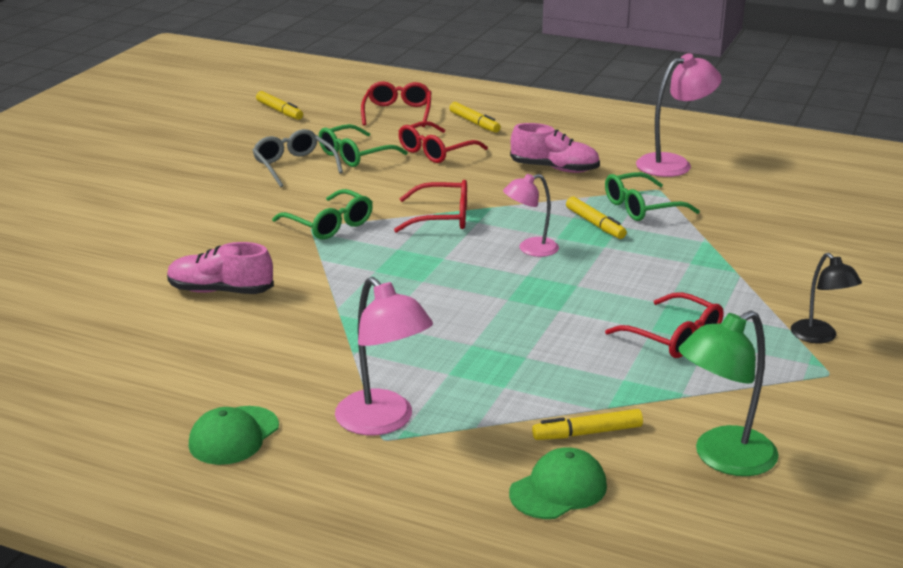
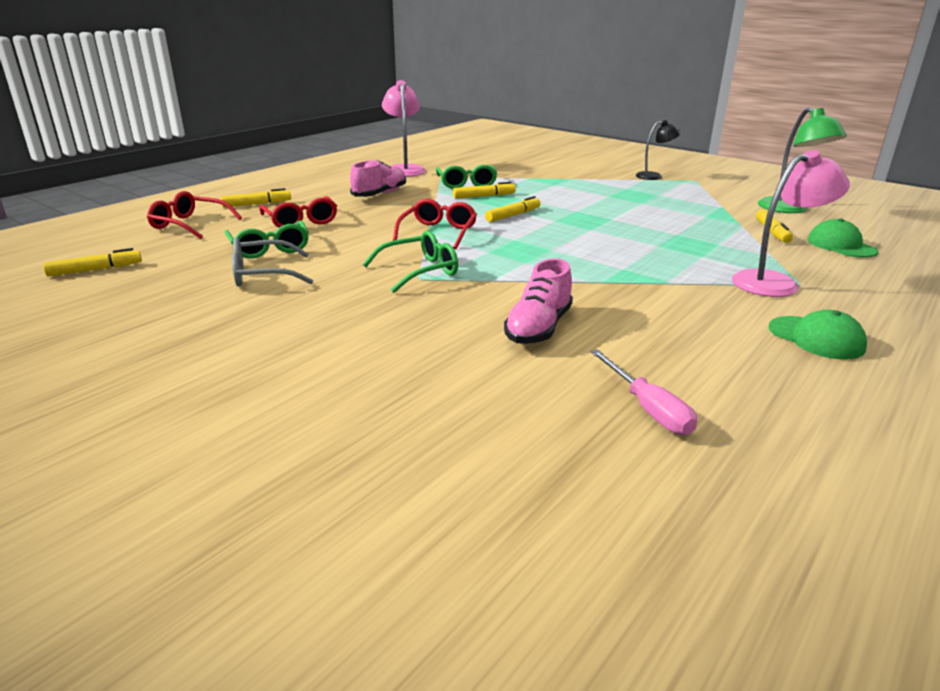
camera: 75 degrees left, 0 degrees up
(88, 345) = (648, 408): none -> pink screwdriver
(530, 249) = (513, 215): pink lamp -> yellow marker
(674, 337) = (652, 200): red glasses -> none

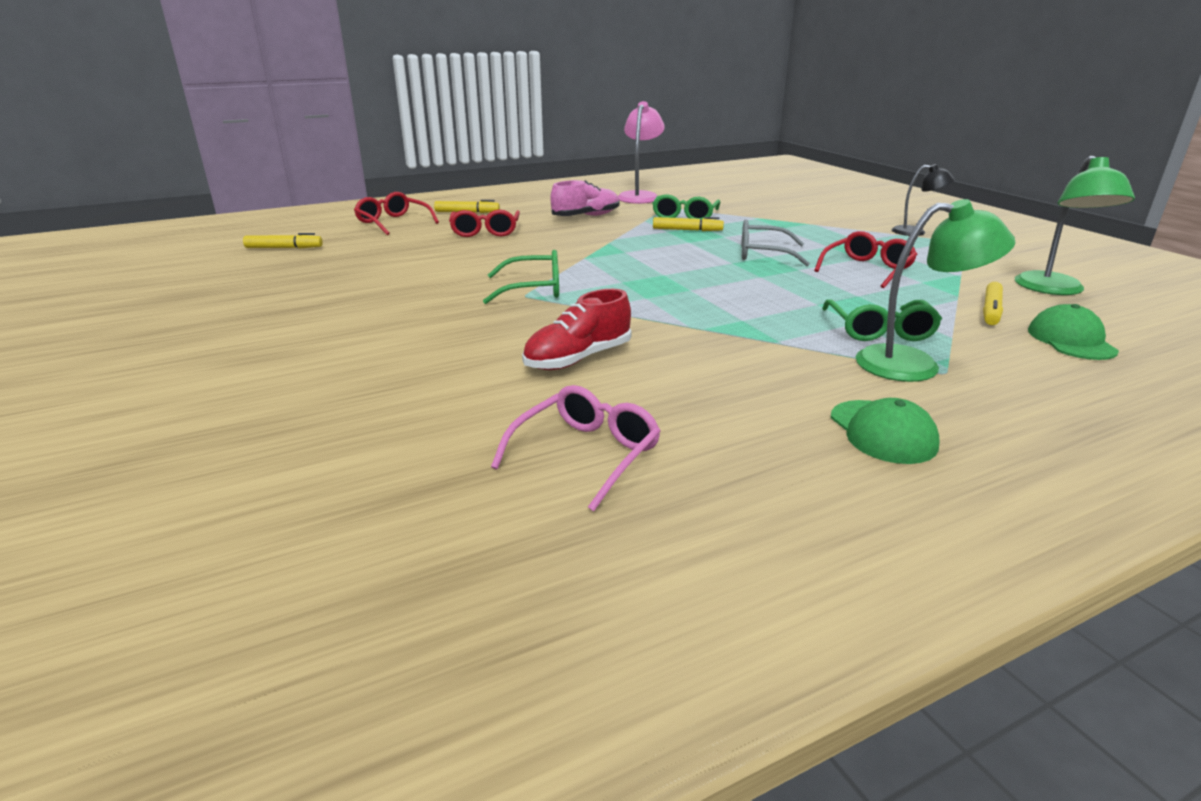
camera: 25 degrees right, 0 degrees up
(262, 274) = (398, 271): grey glasses -> grey glasses (762, 254)
(270, 248) = (431, 251): green glasses -> green glasses (880, 330)
(438, 232) = (596, 258): red glasses -> red glasses (867, 269)
(513, 215) = (693, 252): yellow marker -> none
(538, 328) = (578, 359): pink shoe -> red shoe
(648, 408) = (586, 454): pink screwdriver -> pink glasses
(775, 282) = (914, 365): pink lamp -> green lamp

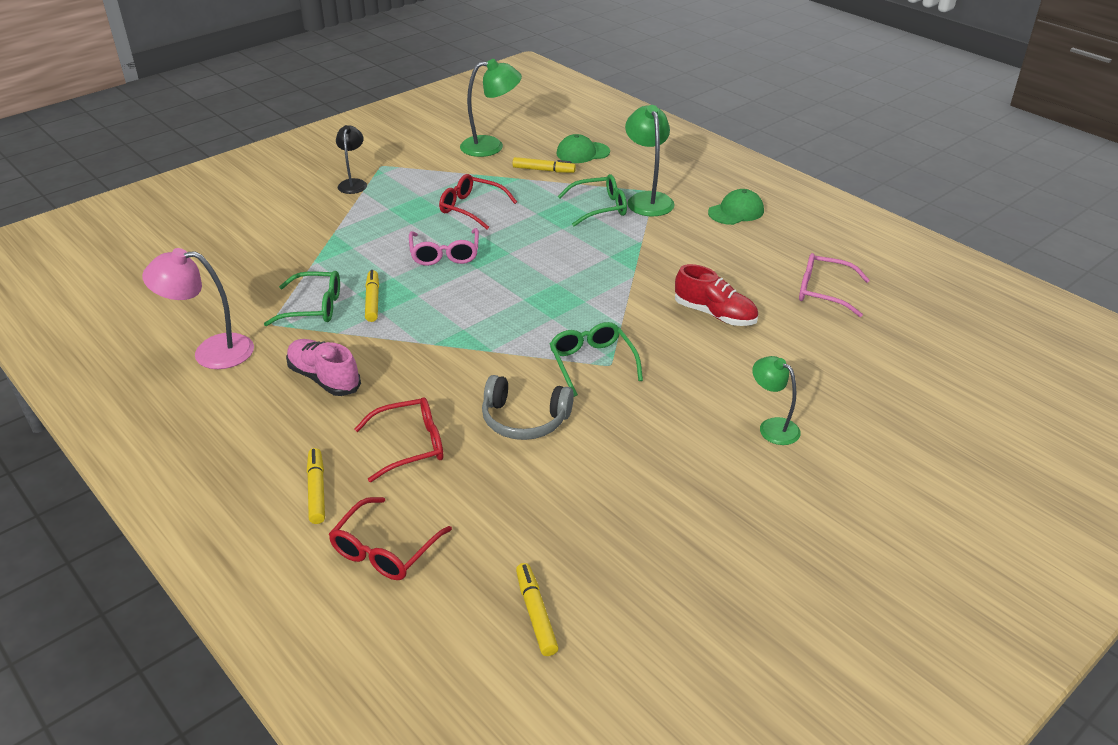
camera: 105 degrees left, 10 degrees up
(346, 350) = (772, 427): none -> green lamp
(478, 260) = (524, 419): none -> grey headphones
(762, 254) = (445, 254): grey glasses -> pink glasses

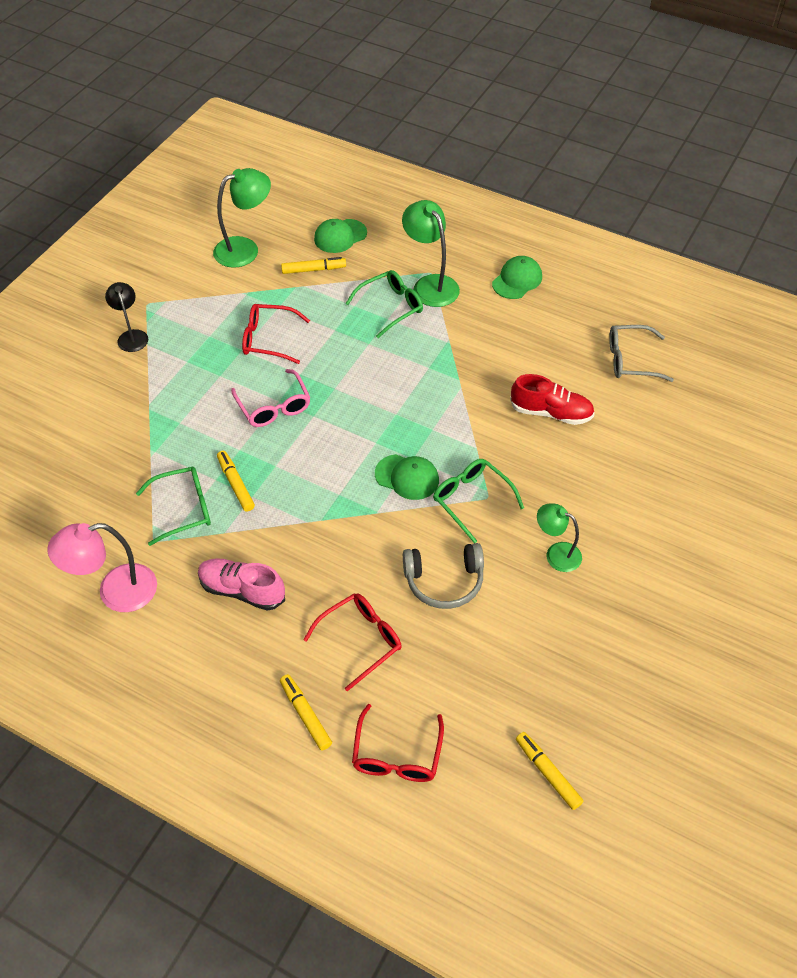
camera: 20 degrees left, 15 degrees up
(538, 331) = (407, 477): none -> green cap
(772, 427) = (648, 525): green lamp -> green lamp (556, 554)
(823, 292) = (630, 360): pink glasses -> grey glasses

